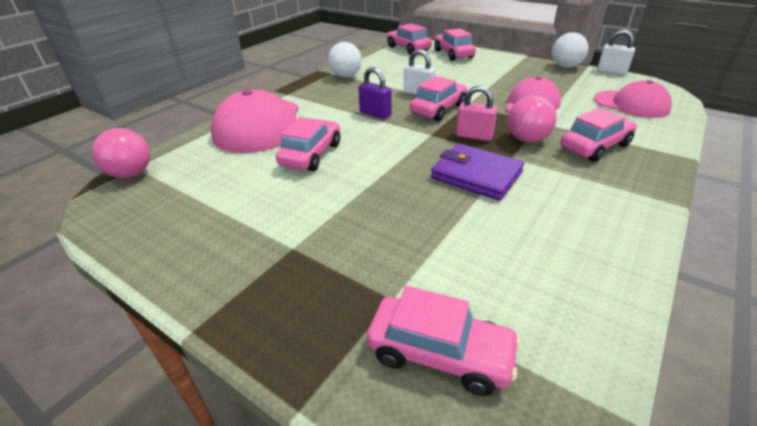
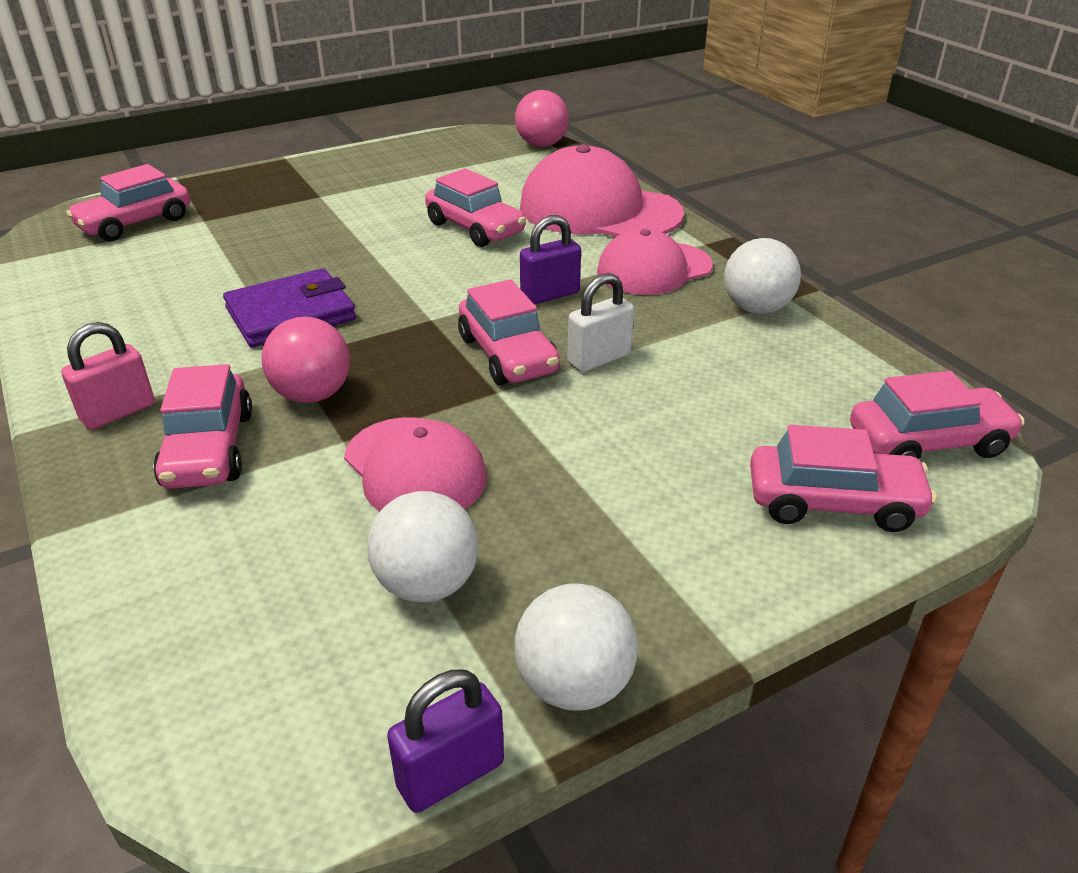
camera: 115 degrees right, 0 degrees up
(474, 136) = (381, 352): pink padlock -> pink padlock (118, 412)
(571, 88) = (427, 584): none -> white ball
(611, 71) = (450, 774): white padlock -> purple padlock
(631, 104) = (254, 626): pink cap -> pink cap (654, 269)

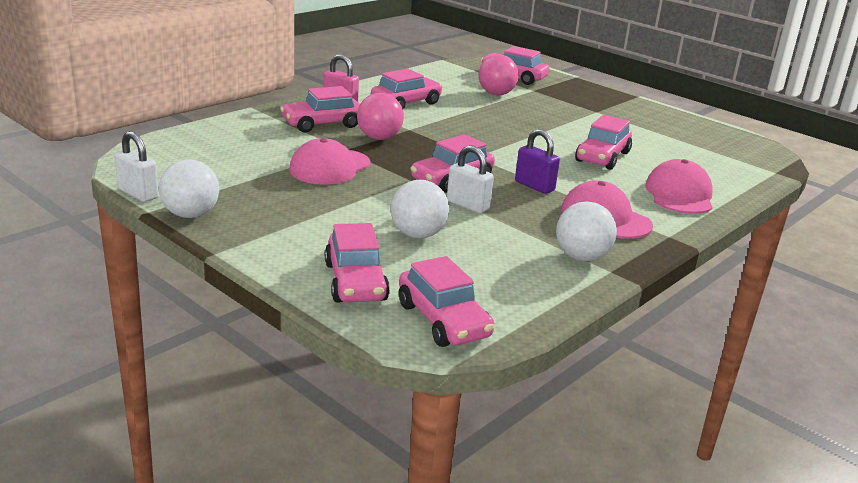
camera: 70 degrees right, 10 degrees down
(172, 340) = (406, 103): none -> pink car
(291, 314) = (451, 123): purple wallet -> none
(427, 584) = (246, 178): white ball -> white ball (418, 234)
(450, 774) = (138, 194): purple padlock -> white padlock
(541, 145) = (771, 167): pink ball -> pink ball (496, 94)
(599, 210) = (679, 194): pink cap -> pink cap, size x0.65

